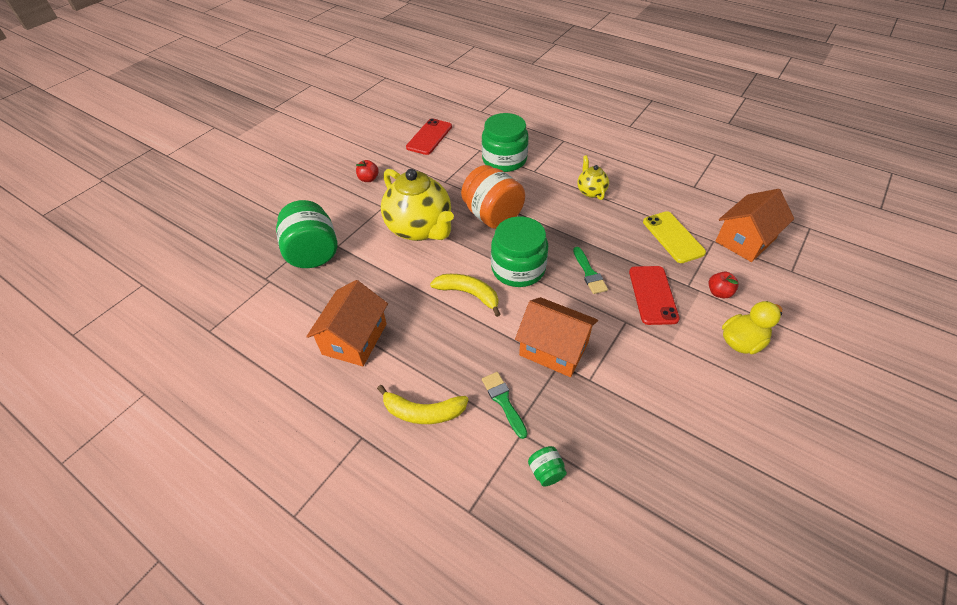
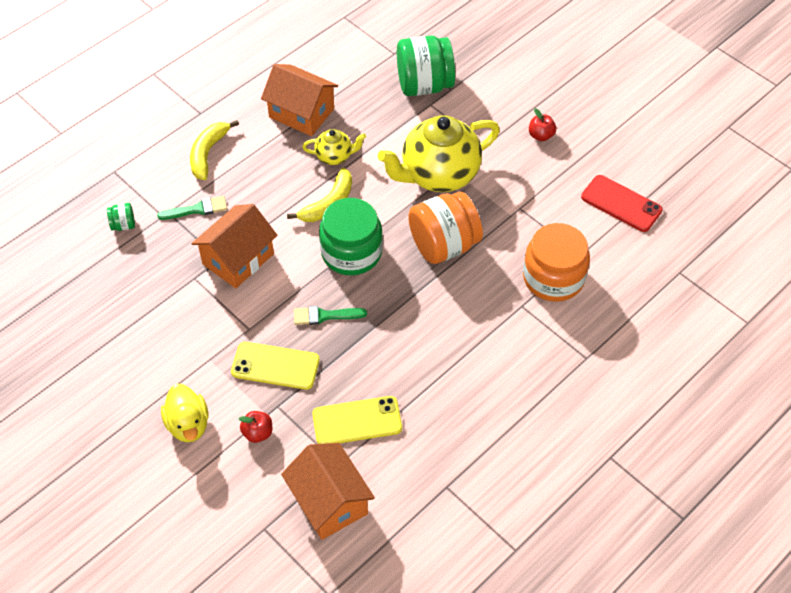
camera: 100 degrees right, 5 degrees up
(504, 159) = (553, 278): green jar -> orange jar
(591, 191) = (465, 358): yellow teapot -> yellow teapot (334, 156)
(653, 295) = (275, 366): red phone -> yellow phone

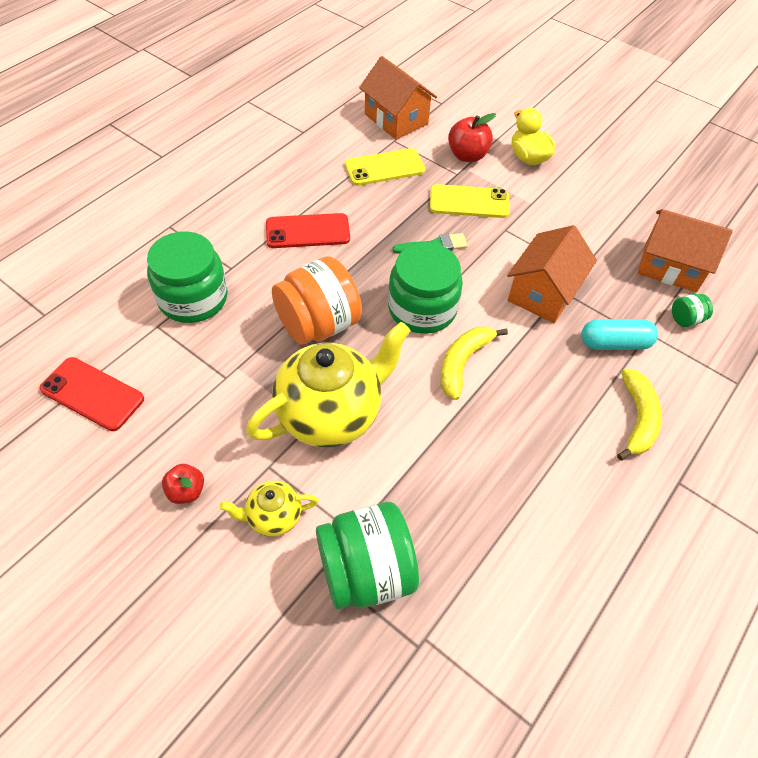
camera: 170 degrees right, 0 degrees up
(196, 209) = (614, 343): green brush -> turquoise capsule
(258, 433) = (467, 155): red apple -> red apple, size x1.56
(301, 113) = (539, 497): orange house -> orange house (670, 266)
(334, 156) = (472, 429): yellow teapot -> yellow teapot (273, 517)
(448, 341) = (308, 231): none -> red phone
(553, 278) = (193, 298): orange jar -> green jar

